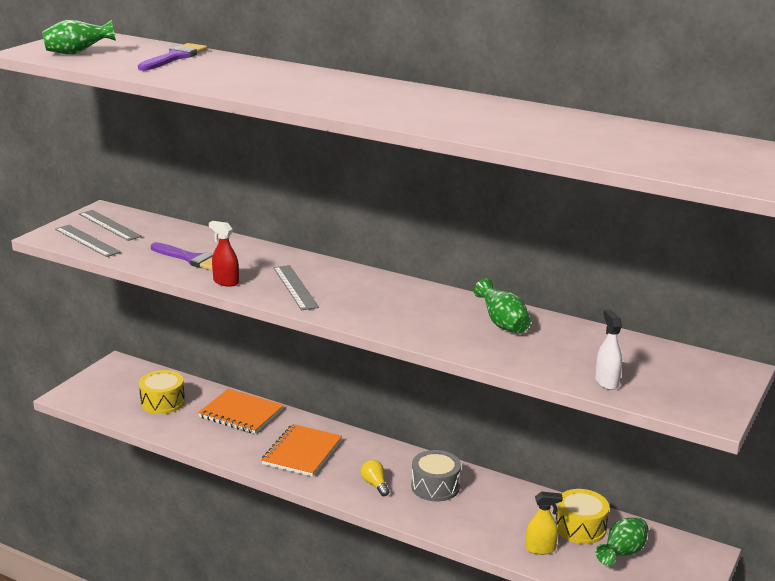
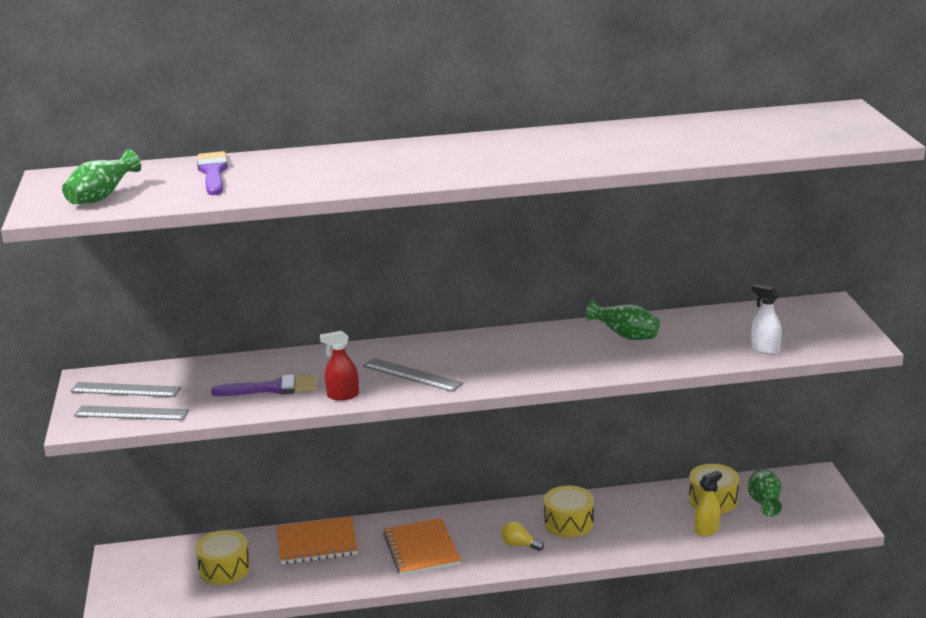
camera: 35 degrees left, 0 degrees up
(435, 486) = (568, 523): grey drum -> yellow drum

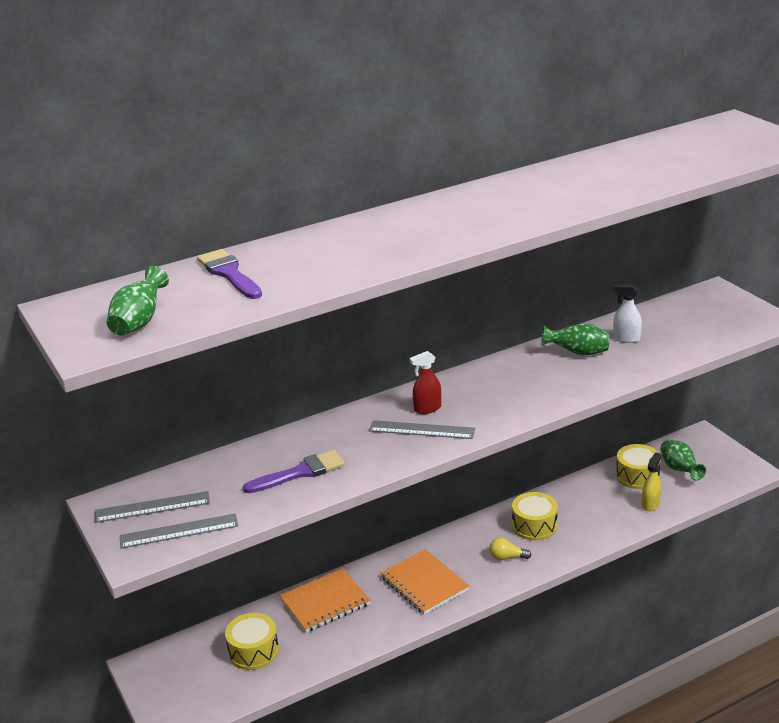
camera: 20 degrees left, 5 degrees up
(342, 395) = (374, 465): red spray bottle -> red spray bottle (427, 408)
(765, 349) = (700, 341): white spray bottle -> white spray bottle (626, 338)

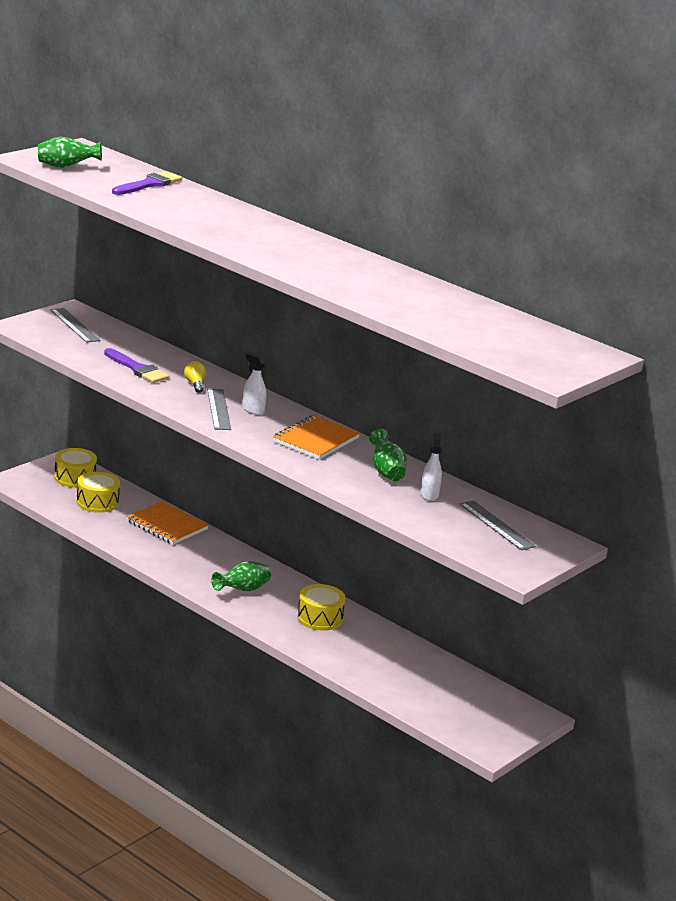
camera: 65 degrees right, 5 degrees down
(179, 531) = (50, 336): grey ruler -> grey ruler (496, 525)
(424, 584) = (210, 568): orange notebook -> orange notebook (316, 440)
(427, 408) = (253, 410): red spray bottle -> white spray bottle
(507, 557) = (265, 606): yellow light bulb -> yellow light bulb (195, 384)
(637, 476) = (435, 674): yellow drum -> yellow drum (75, 478)
(650, 504) = (389, 682): yellow spray bottle -> none
(680, 470) = (461, 701): green vase -> green vase (242, 590)

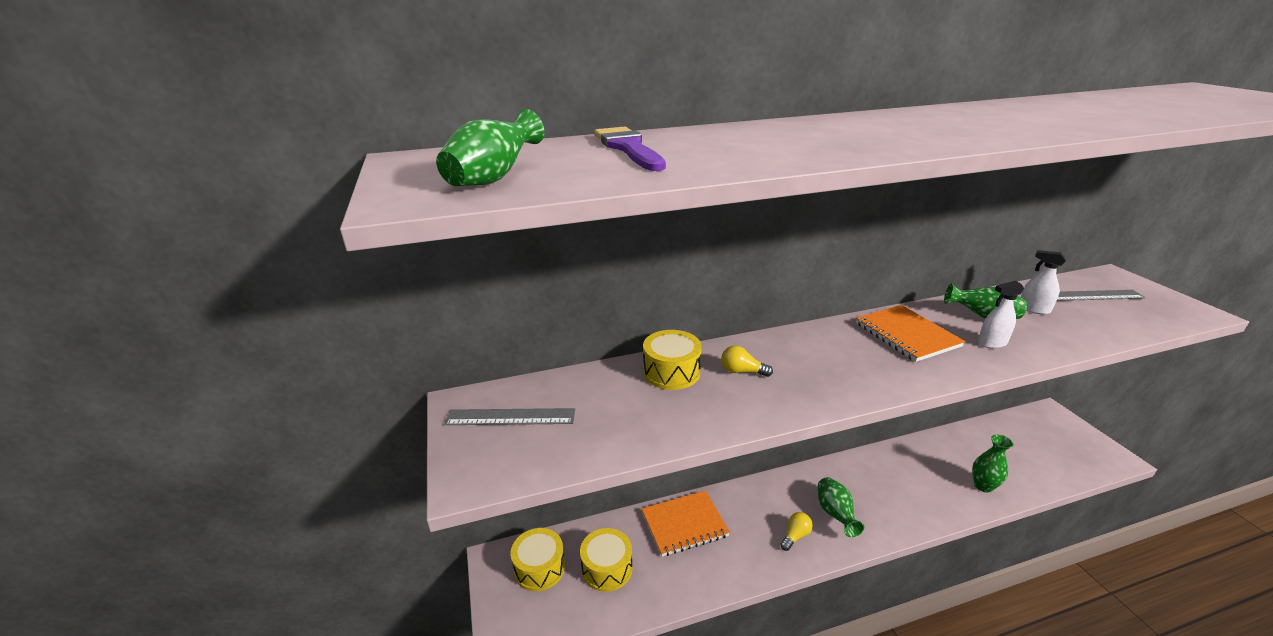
camera: 55 degrees left, 5 degrees up
(137, 369) = (680, 403): purple brush -> none
(200, 573) = (795, 536): none -> yellow light bulb
(218, 409) = (819, 375): grey ruler -> none
(253, 410) = (823, 352): white spray bottle -> white spray bottle (992, 343)
(319, 618) = (895, 478): yellow drum -> yellow drum (671, 372)
(356, 664) = (983, 486): none -> green vase

